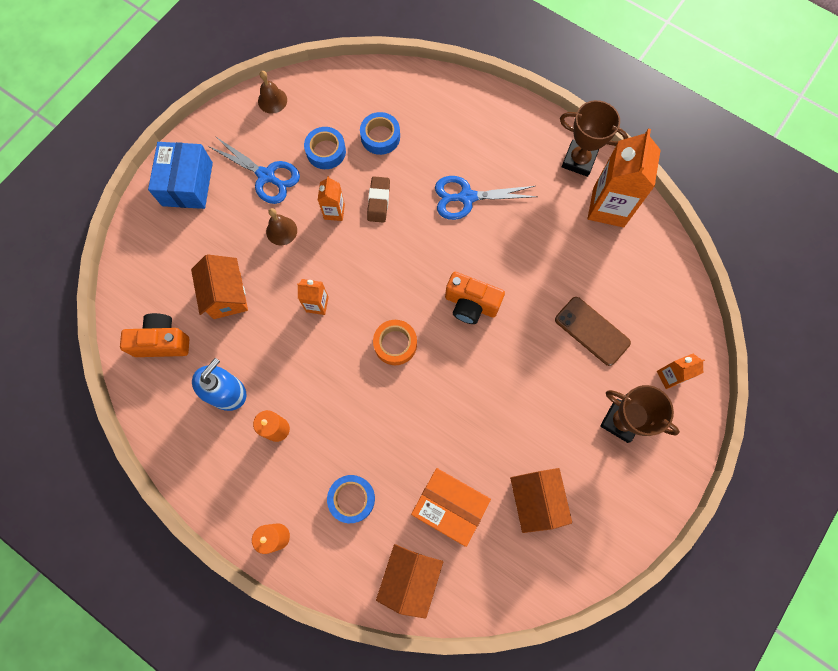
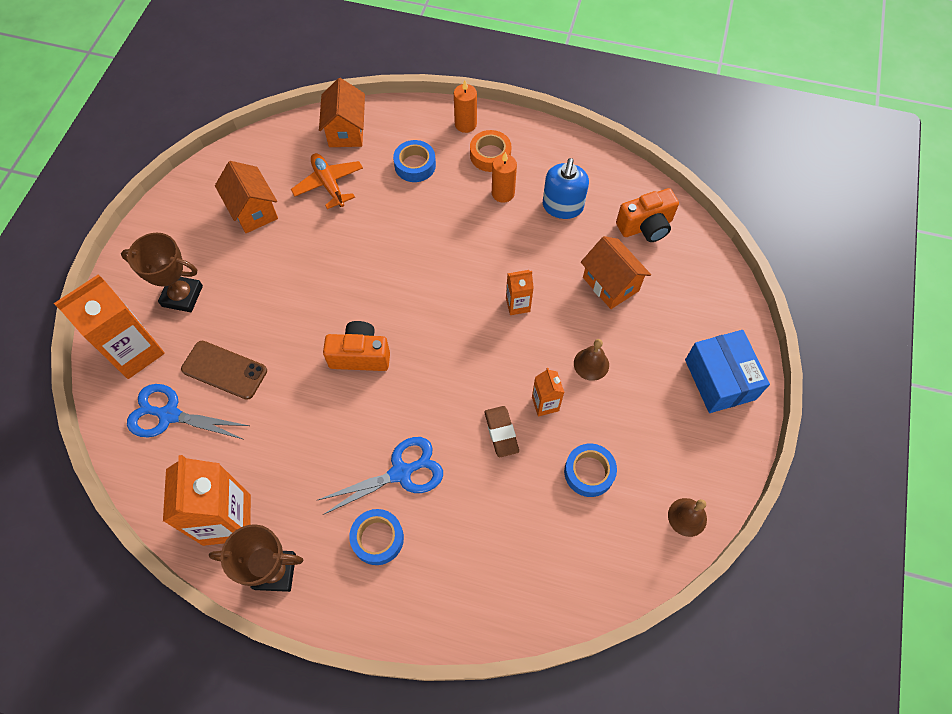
camera: 160 degrees right, 10 degrees down
(266, 176) = (640, 418): blue scissors -> blue scissors (169, 415)
(380, 137) = (533, 515): blue tape -> blue tape (377, 538)
(395, 344) = (424, 294): orange tape -> orange tape (490, 155)
(449, 506) = (329, 184): orange box -> orange plane
(670, 376) = (135, 352): orange carton -> orange carton, size x1.99

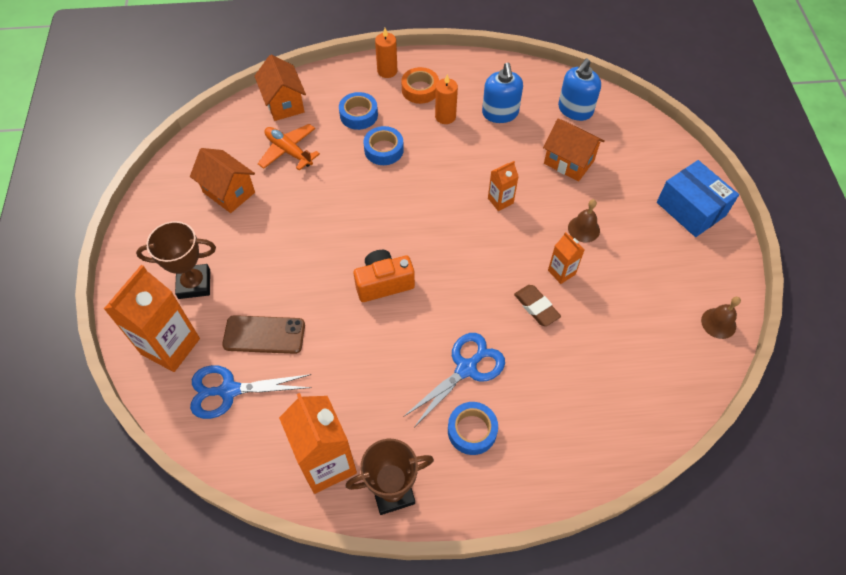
camera: 20 degrees left, 5 degrees down
(589, 472) = (624, 315): blue tape -> blue tape (384, 150)
(645, 226) = (575, 110): orange camera -> blue soap dispenser

